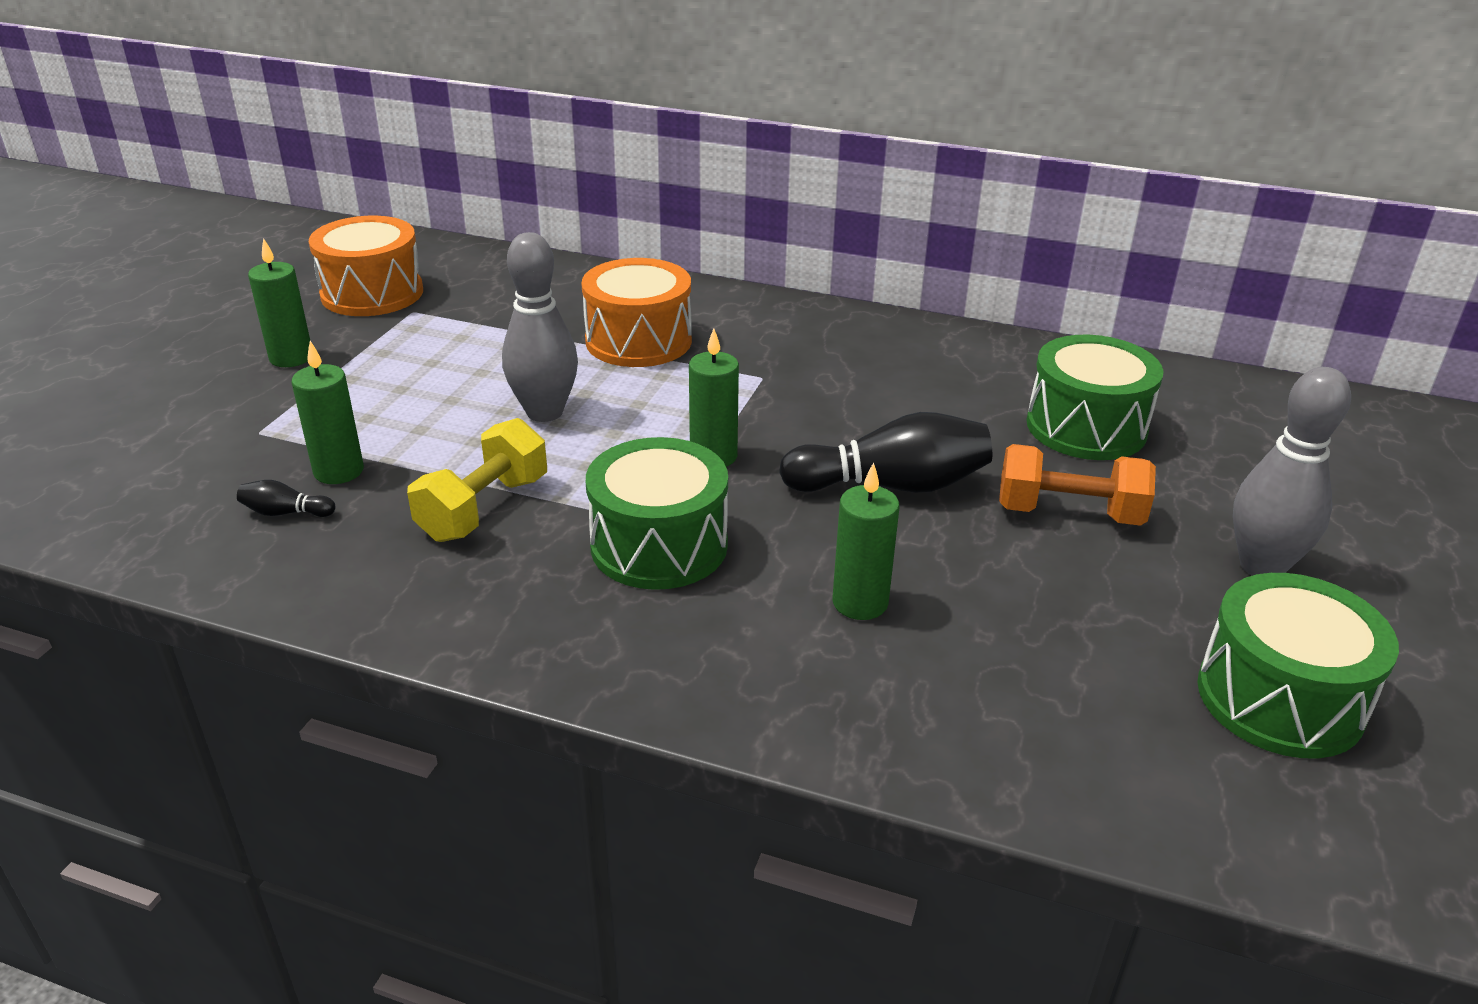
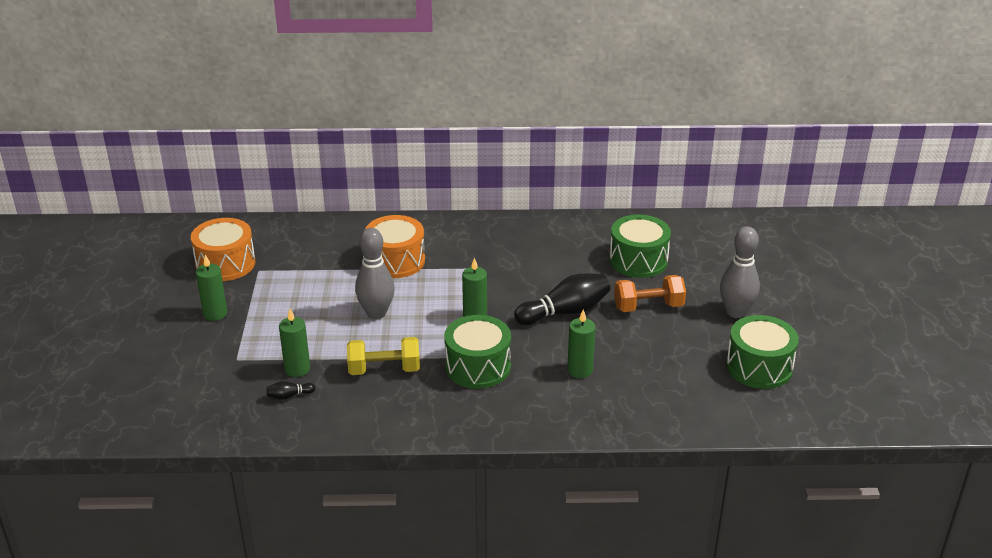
camera: 20 degrees left, 0 degrees up
(484, 508) = (384, 370): yellow dumbbell -> yellow dumbbell turned 75 degrees clockwise

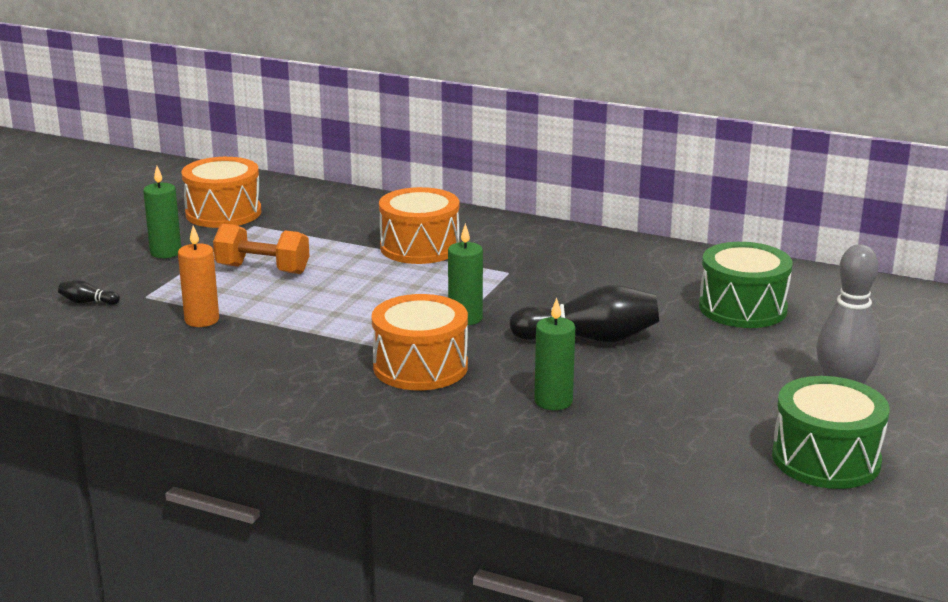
camera: 25 degrees right, 10 degrees down
(289, 396) = (167, 342): black bowling pin -> black bowling pin (87, 302)
(297, 369) = (202, 320): green candle -> orange candle
(376, 313) = (347, 289): grey bowling pin -> none
(384, 370) = (301, 343): yellow dumbbell -> none
(478, 367) = (420, 367): green drum -> orange drum
(648, 307) = (713, 357): orange dumbbell -> orange dumbbell (263, 269)

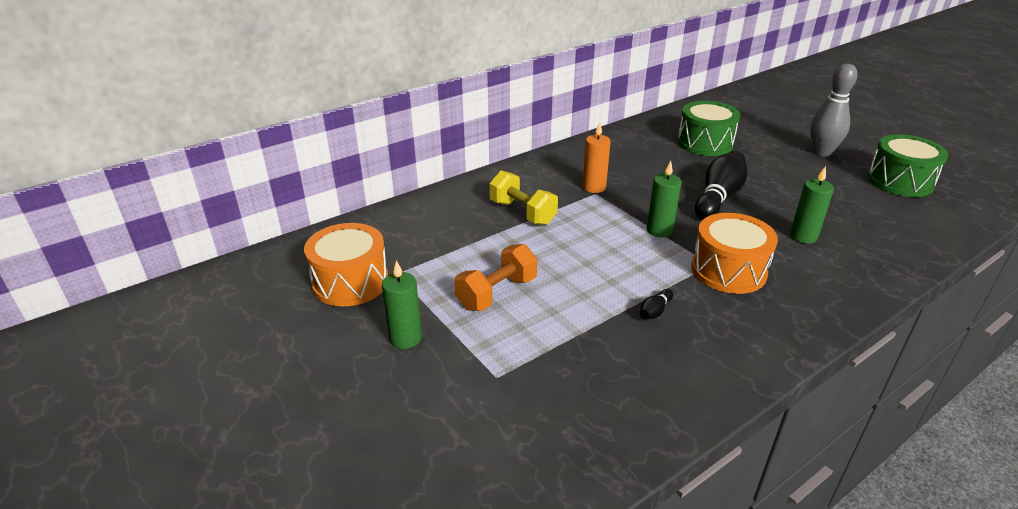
camera: 60 degrees left, 10 degrees up
(87, 302) = (479, 420): black bowling pin -> black bowling pin (654, 311)
(202, 320) = (576, 354): orange candle -> orange candle (594, 187)
(419, 247) = (522, 212): orange drum -> yellow dumbbell

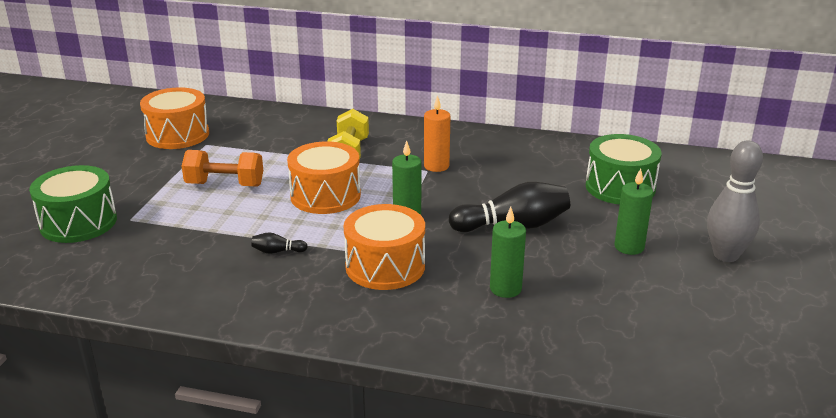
camera: 50 degrees right, 5 degrees down
(405, 338) = (137, 175): green candle -> green candle (629, 247)
(583, 251) = (325, 196): none -> orange drum
(899, 181) = (741, 321): green drum -> green drum (78, 222)

